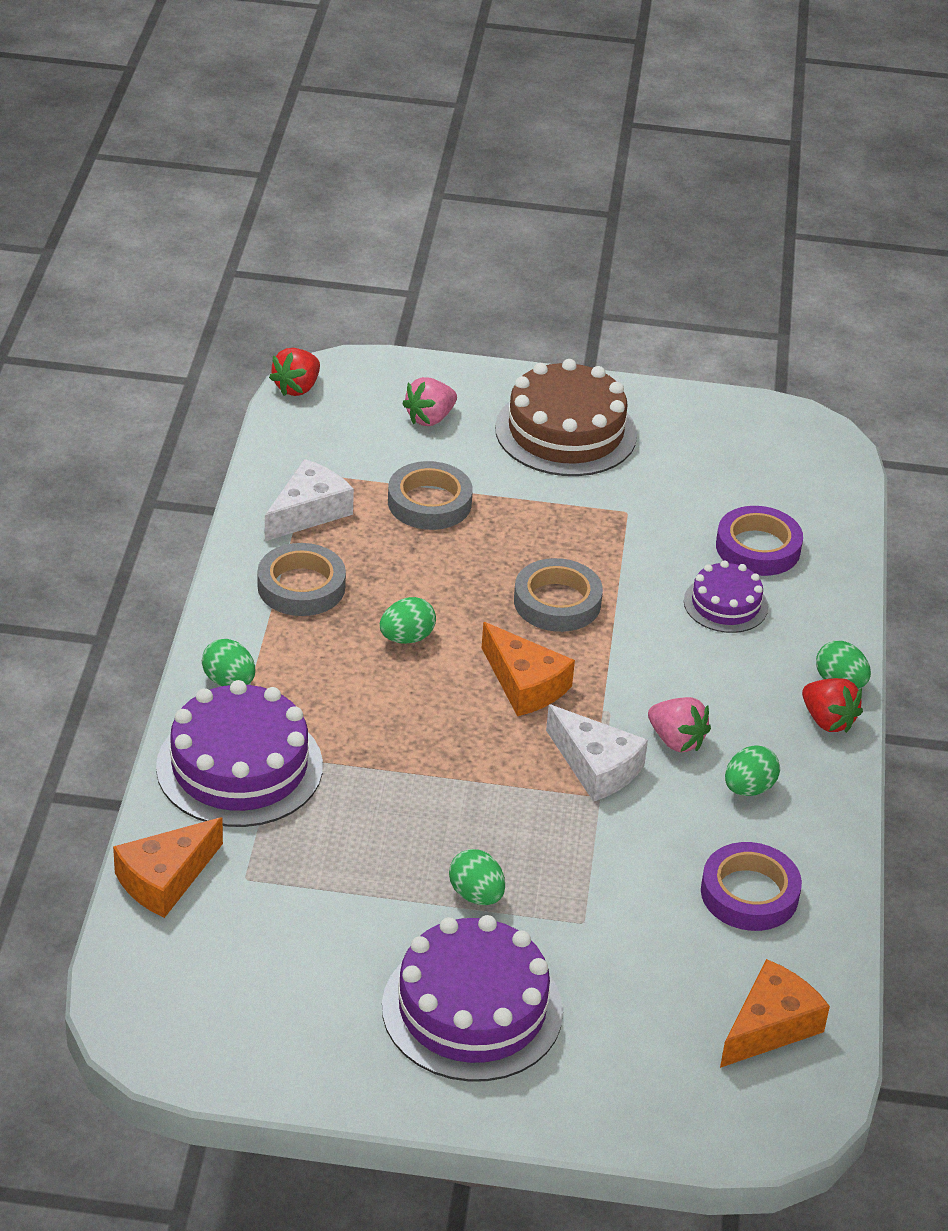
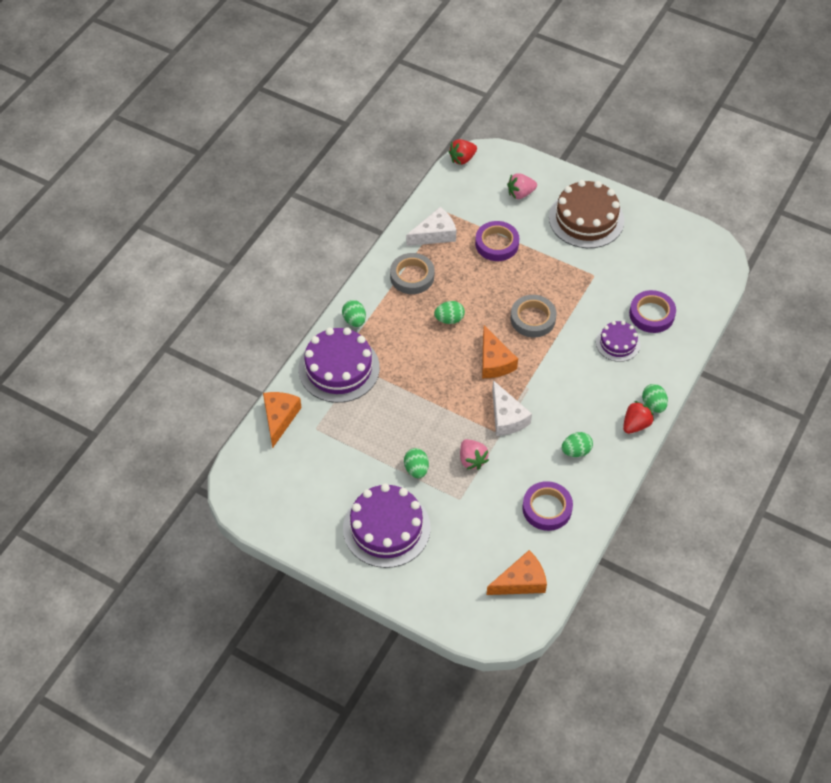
camera: 25 degrees right, 15 degrees up
(165, 879) = (279, 418): orange cheese -> orange cheese turned 120 degrees clockwise
(429, 502) = (497, 244): grey tape -> purple tape
(676, 740) = (553, 414): pink strawberry -> pink strawberry (472, 460)
(827, 720) = (635, 425): red strawberry -> red strawberry turned 120 degrees counterclockwise

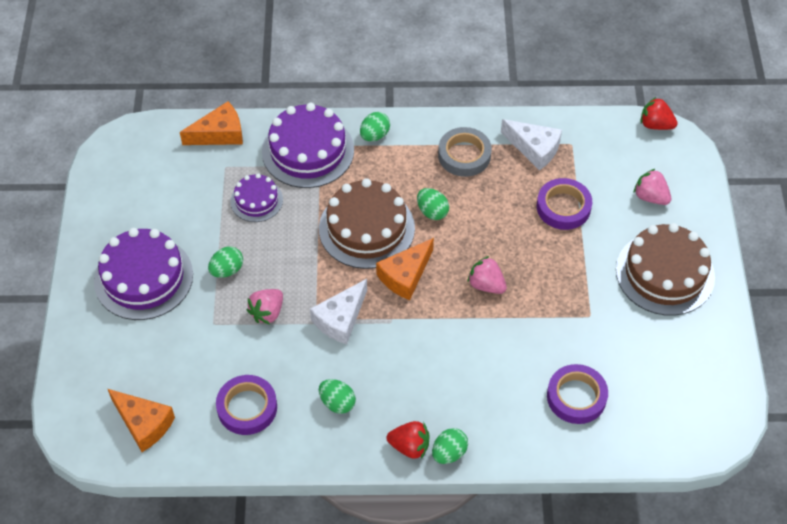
camera: 60 degrees right, 0 degrees up
(437, 365) = (366, 228): none -> brown cake
(533, 319) = (486, 285): grey tape -> pink strawberry
(618, 343) = (511, 380): purple cake -> purple cake (256, 200)

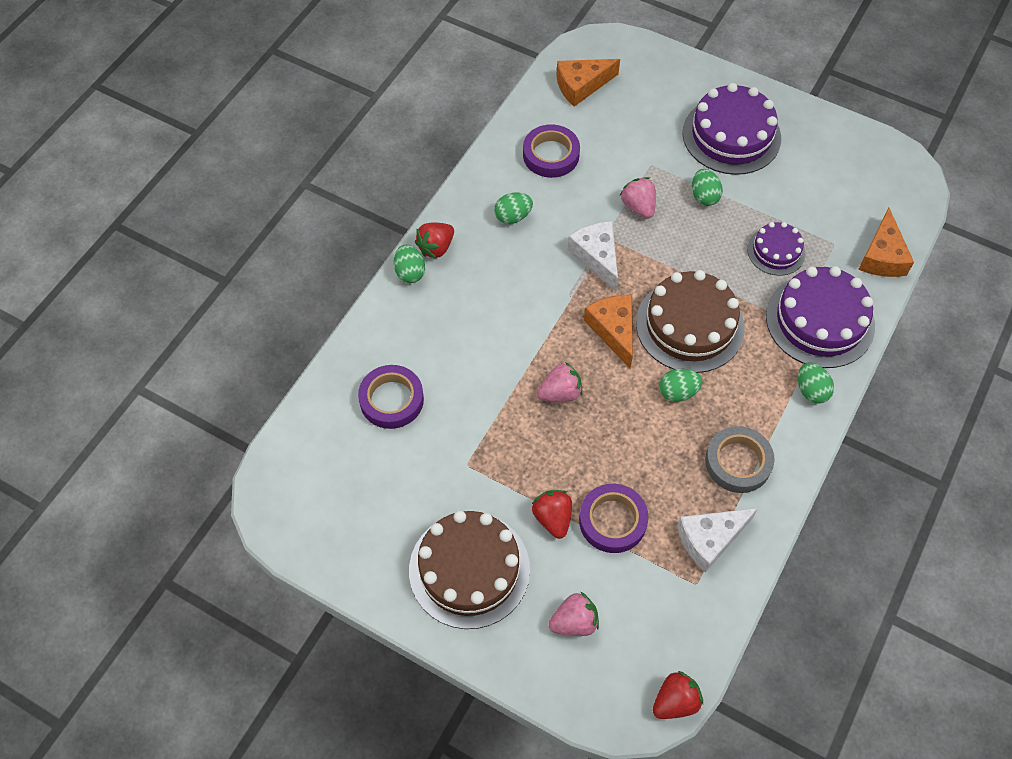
camera: 120 degrees right, 5 degrees up
(589, 242) = (553, 518): none -> red strawberry

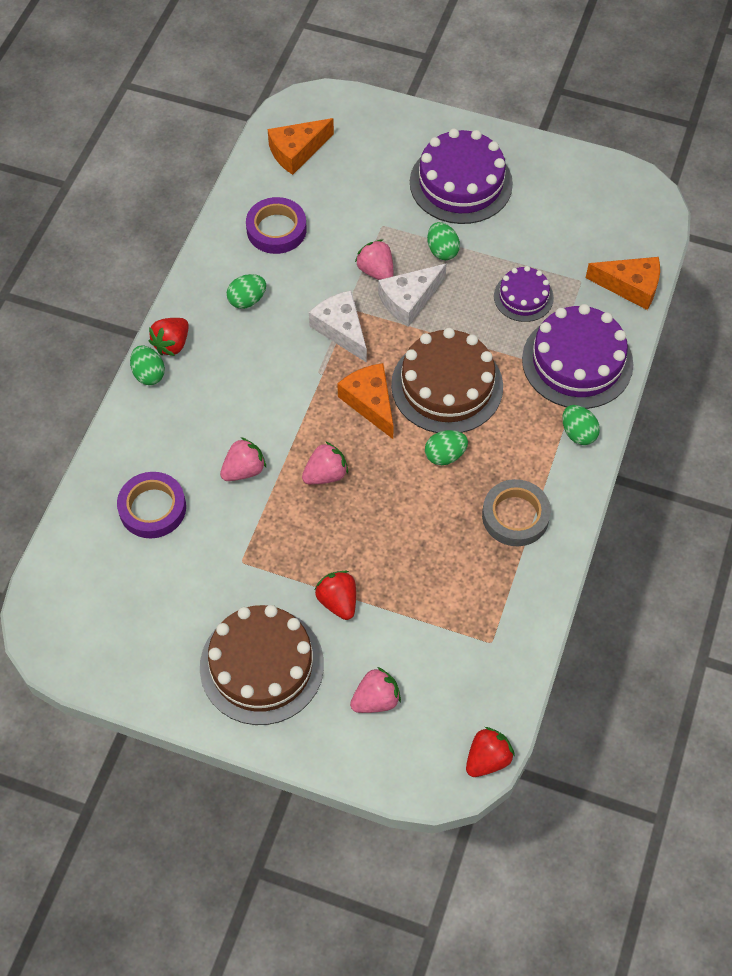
camera: 10 degrees left, 0 degrees up
(483, 377) = (244, 470): none -> pink strawberry
(612, 521) = (398, 594): purple tape -> none
(710, 539) = (498, 596): white cheese -> white cheese (409, 300)
(882, 256) = (630, 286): orange cheese -> orange cheese turned 75 degrees counterclockwise

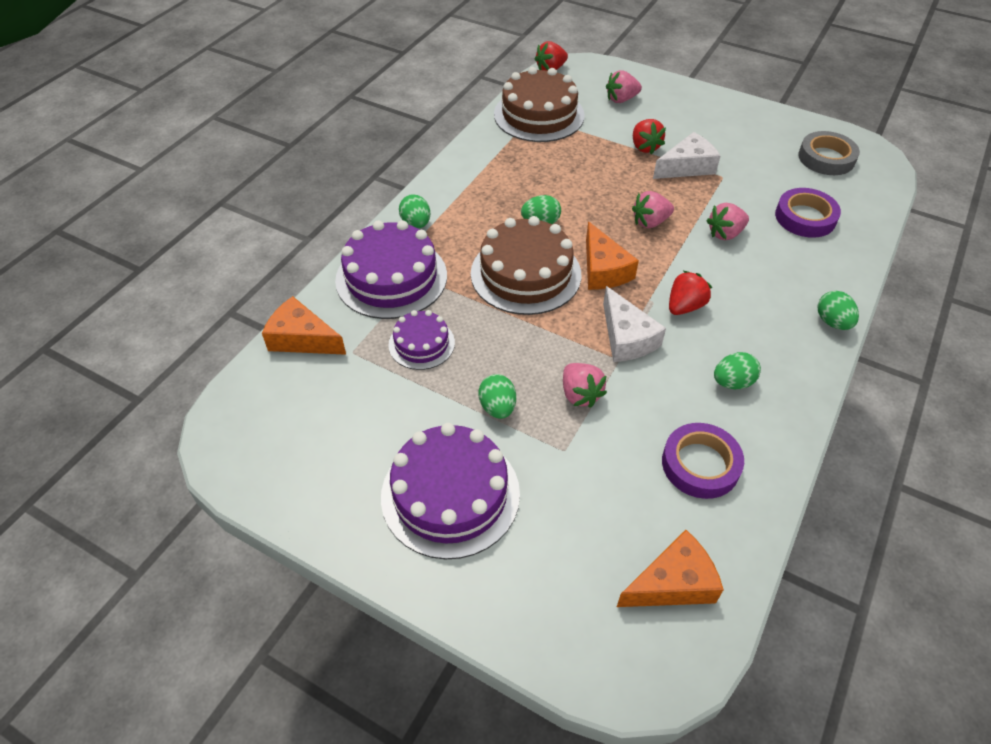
camera: 170 degrees left, 10 degrees down
(172, 344) = (813, 347): red strawberry -> red strawberry (684, 306)
(261, 665) = (703, 122): brown cake -> brown cake (539, 115)
(409, 300) = (547, 357): white cheese -> white cheese (687, 167)
(515, 516) = (492, 178): grey tape -> grey tape (826, 158)

